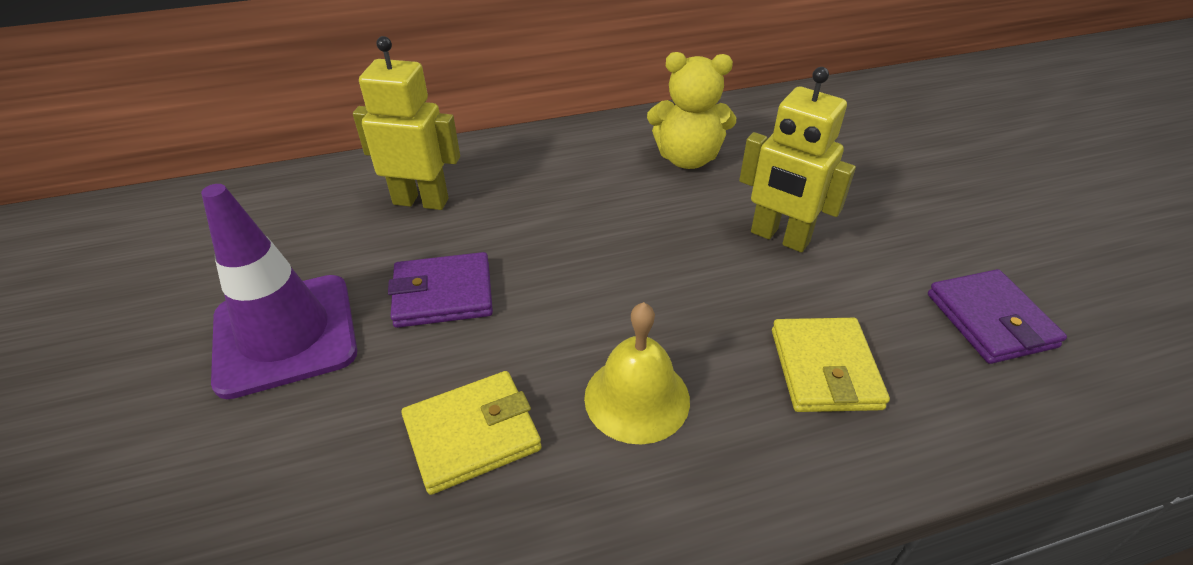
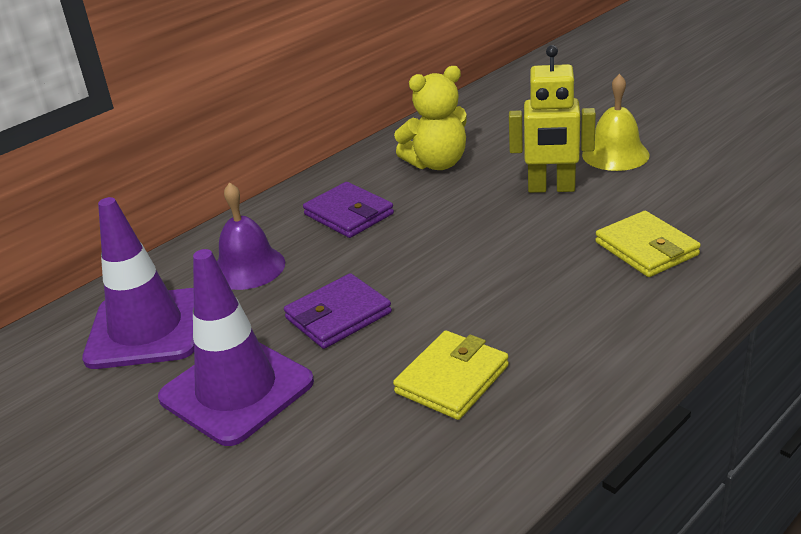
camera: 25 degrees left, 10 degrees down
(286, 228) = (146, 329): none -> purple traffic cone
(421, 201) = (248, 267): yellow robot -> purple bell
(637, 398) = (543, 313): yellow bell -> yellow bell (615, 154)
(990, 320) = (721, 184): purple wallet -> purple wallet (349, 214)

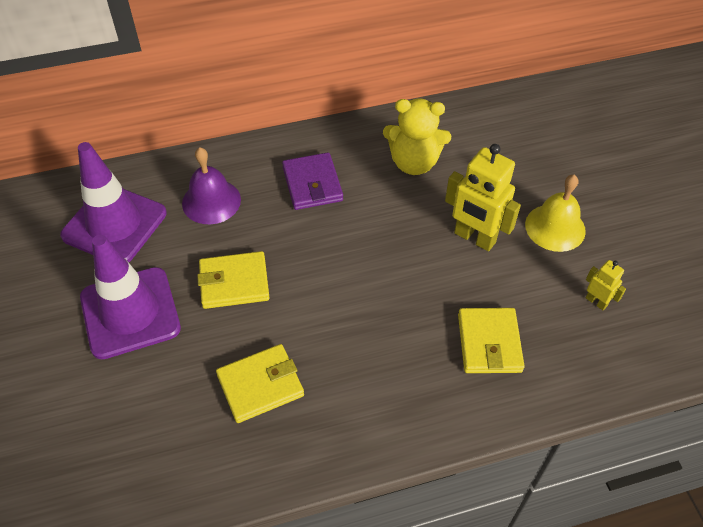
camera: 25 degrees right, 20 degrees up
(338, 316) = (234, 283): purple wallet -> yellow wallet
(706, 184) = (596, 301): none -> yellow robot

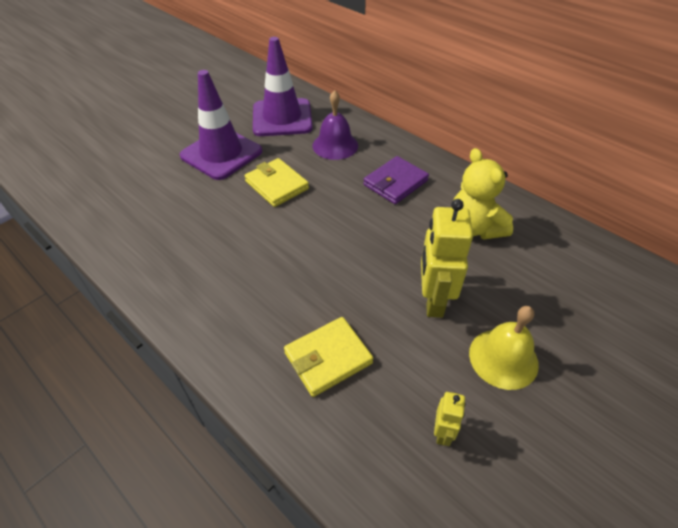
camera: 60 degrees right, 5 degrees down
(260, 385) = (201, 235): yellow wallet -> none

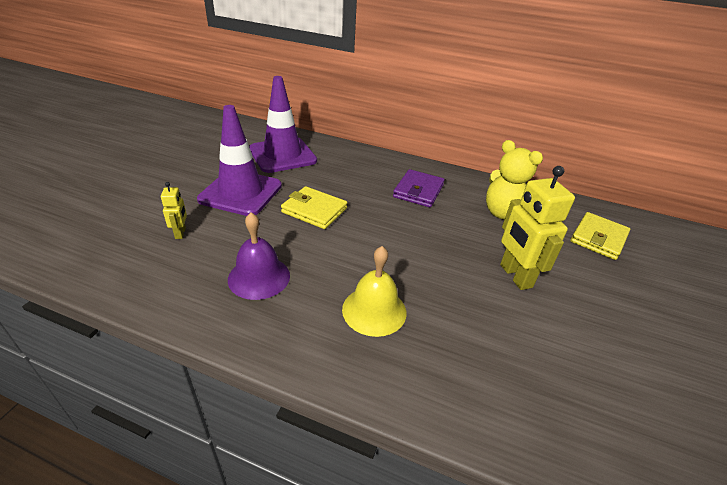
camera: 25 degrees left, 10 degrees down
(328, 358) = (465, 349): yellow wallet -> yellow wallet (598, 238)
(335, 145) = (346, 170): purple bell -> purple bell (259, 277)
(442, 433) = (604, 383): yellow robot -> yellow robot (181, 233)
(503, 358) = (600, 307): yellow bell -> yellow bell (374, 310)

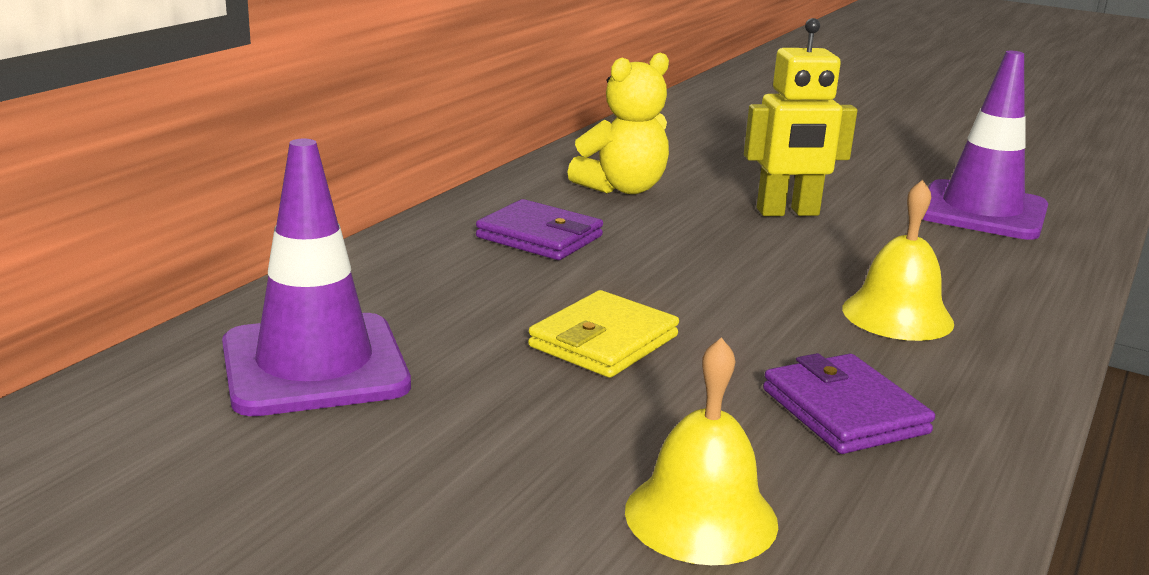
camera: 80 degrees left, 15 degrees down
(181, 233) = (701, 516): yellow robot -> yellow bell
(241, 193) = (510, 430): purple traffic cone -> purple traffic cone (981, 211)
(259, 277) = (844, 411): purple bell -> purple wallet
(598, 238) = (690, 150): yellow wallet -> none

